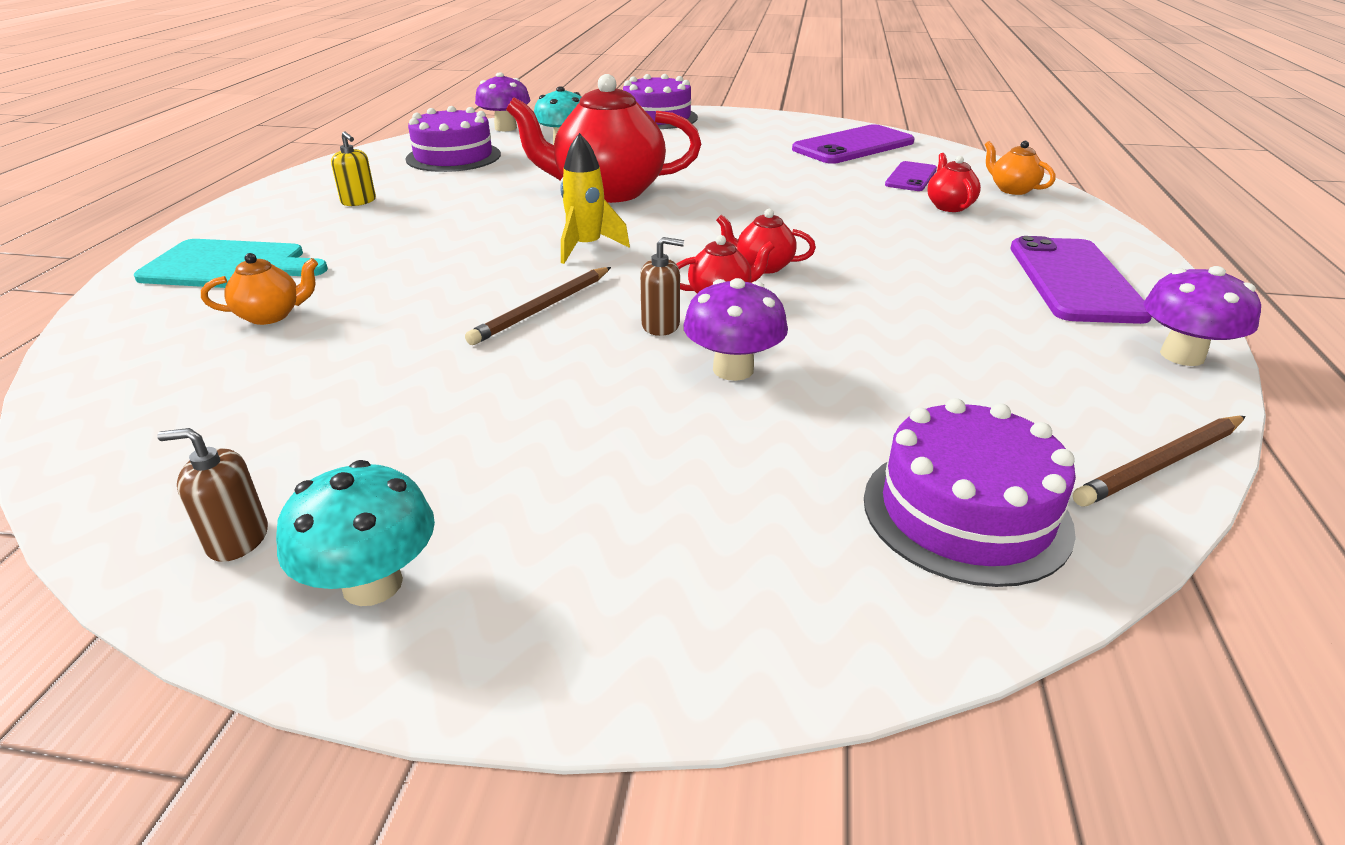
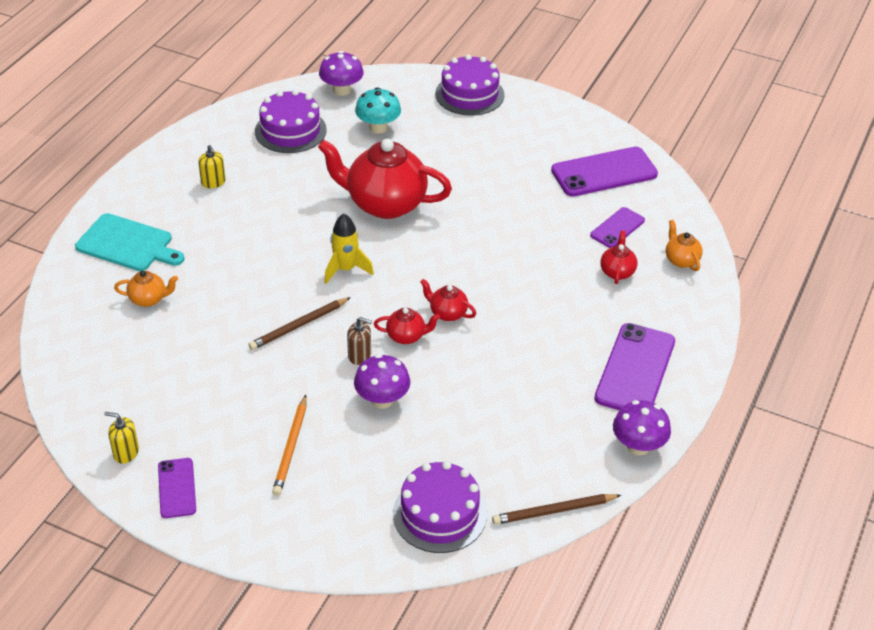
camera: 15 degrees right, 10 degrees up
(237, 539) = (126, 453): brown soap dispenser -> yellow soap dispenser
(372, 584) = (177, 488): turquoise mushroom -> purple phone
(604, 463) = (291, 448): none -> orange pencil

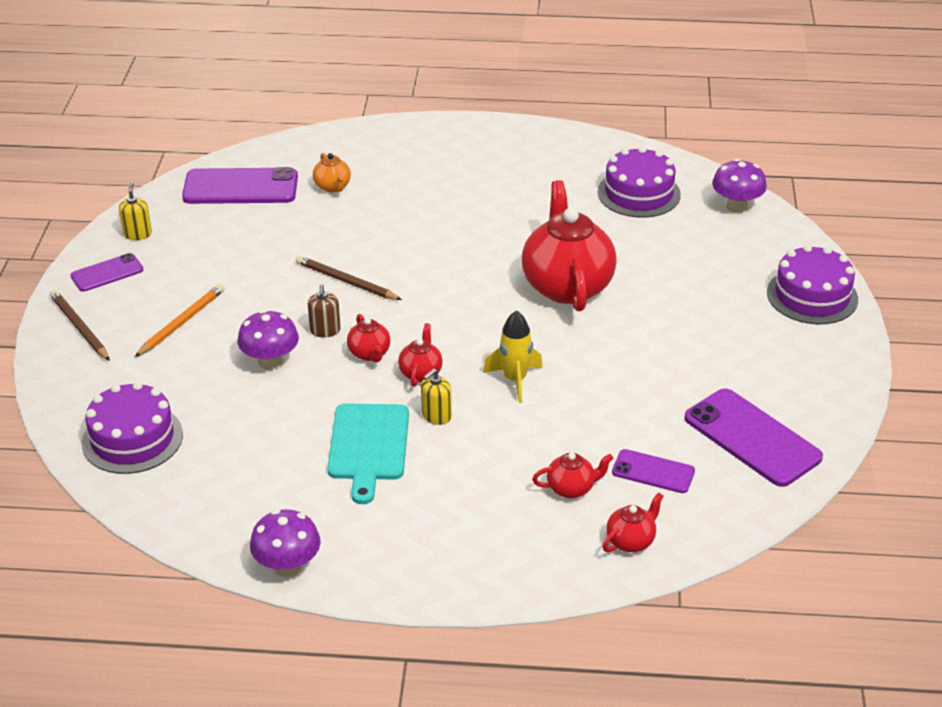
camera: 70 degrees right, 5 degrees down
(127, 244) = (399, 153): turquoise cutting board -> turquoise cutting board (368, 446)
(213, 182) = (520, 172): yellow soap dispenser -> yellow soap dispenser (436, 416)
(291, 448) = (181, 322): orange pencil -> orange pencil turned 135 degrees clockwise
(346, 269) = (446, 288): yellow rocket -> yellow rocket (515, 380)
(378, 127) = (692, 247): turquoise mushroom -> none
(554, 511) = (165, 519): brown pencil -> brown pencil (79, 328)
(635, 370) = (409, 539): purple phone -> purple phone (240, 187)
(681, 260) = (631, 541): orange teapot -> red teapot

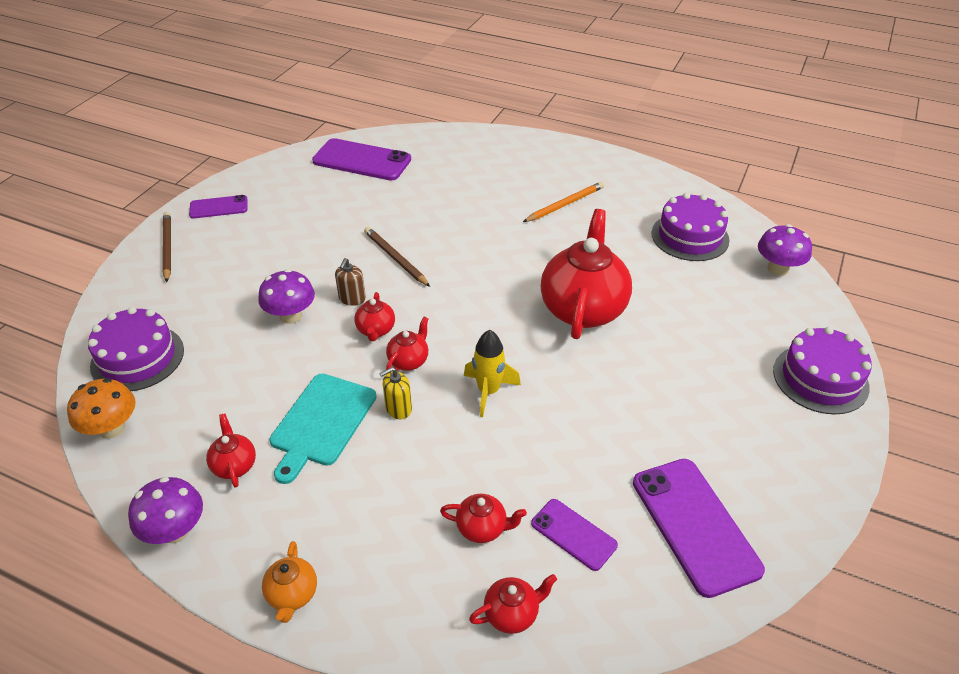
camera: 20 degrees right, 5 degrees up
(137, 234) = (262, 181): yellow soap dispenser -> none
(156, 505) = (112, 428): none -> orange mushroom
(181, 322) = (245, 262): orange pencil -> orange pencil (565, 204)
(307, 502) = (234, 465): none -> red teapot
(333, 187) = (432, 175): orange teapot -> orange teapot (292, 595)

